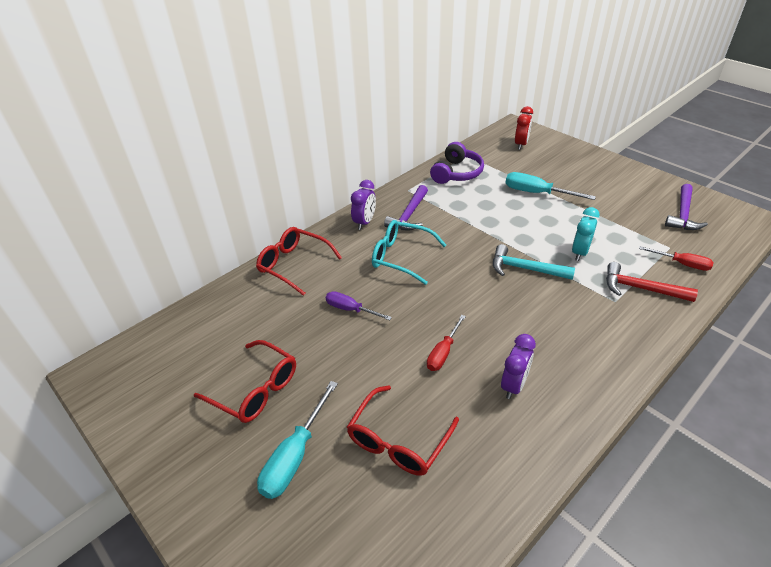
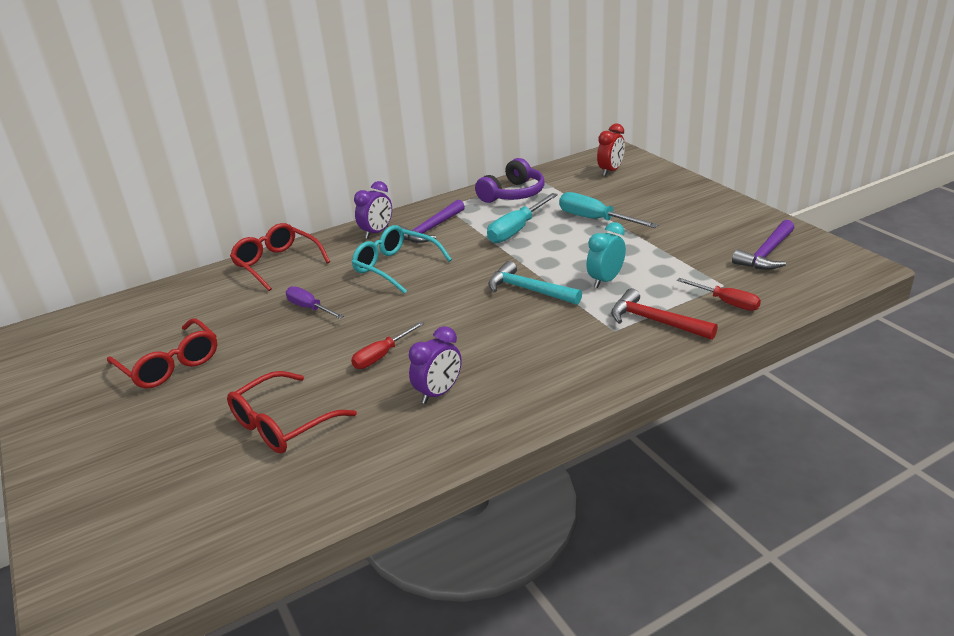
camera: 15 degrees right, 10 degrees down
(295, 456) = (173, 423): turquoise screwdriver -> turquoise screwdriver (517, 230)

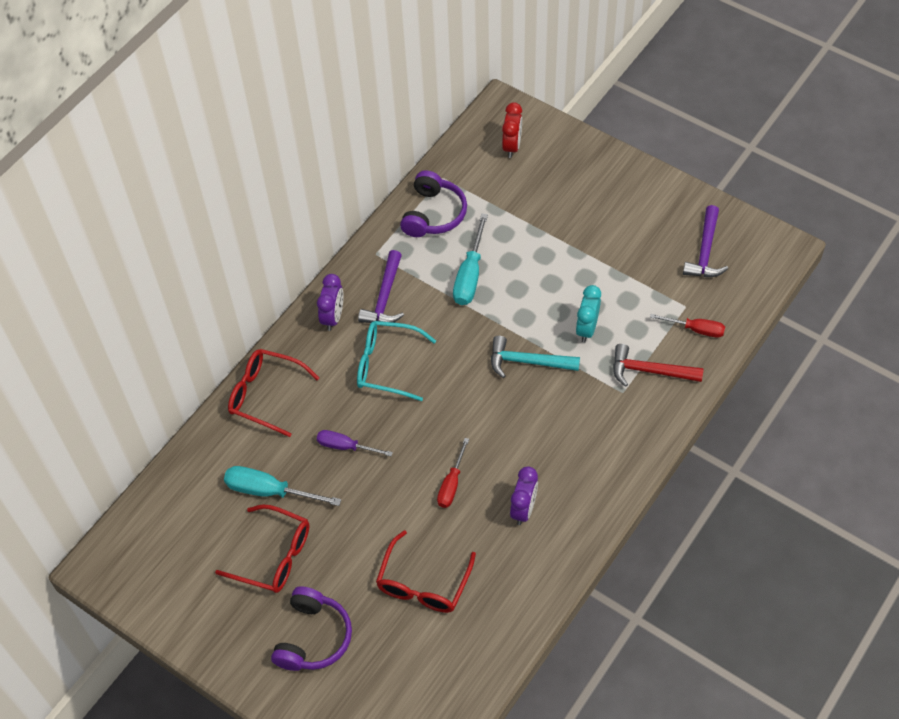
camera: 25 degrees left, 25 degrees up
(135, 436) = (313, 637): none -> purple headphones
(595, 220) = (536, 238): turquoise screwdriver -> turquoise screwdriver (269, 491)

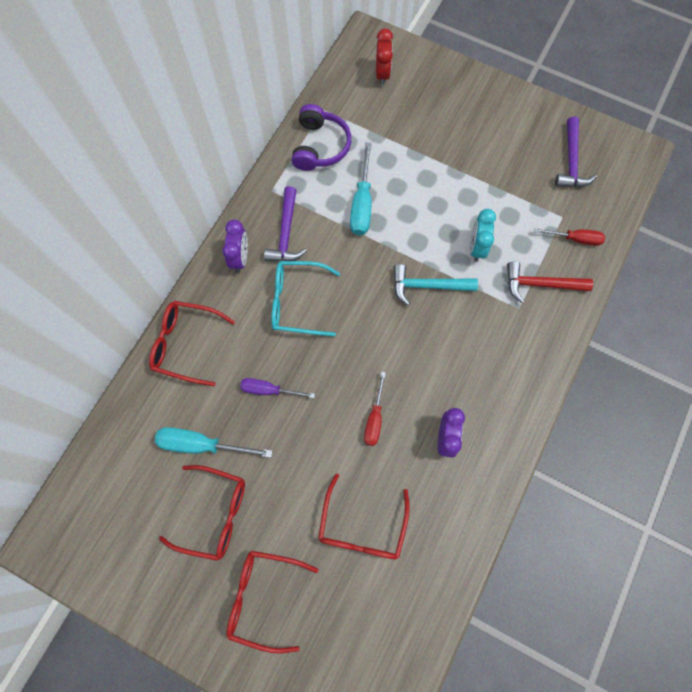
camera: 10 degrees left, 15 degrees up
(313, 637) = (263, 597): purple headphones -> red glasses

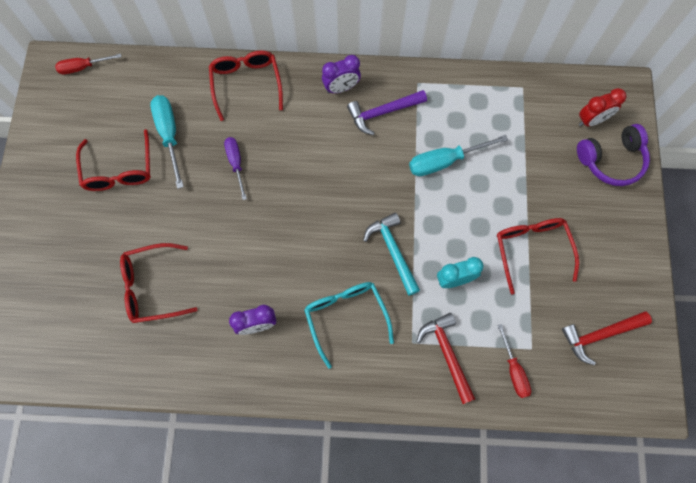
camera: 65 degrees right, 0 degrees up
(263, 597) = (69, 235): red glasses -> red glasses (531, 249)
(297, 302) = (324, 150): turquoise glasses -> turquoise glasses (346, 317)
(320, 146) = (483, 101): purple headphones -> purple headphones (611, 160)
(374, 418) = (248, 258): red screwdriver -> red screwdriver (83, 67)
(571, 161) = (600, 335): purple hammer -> red hammer

